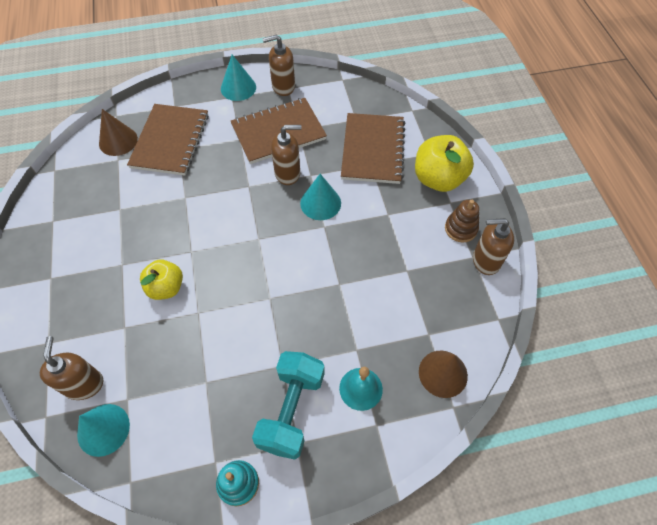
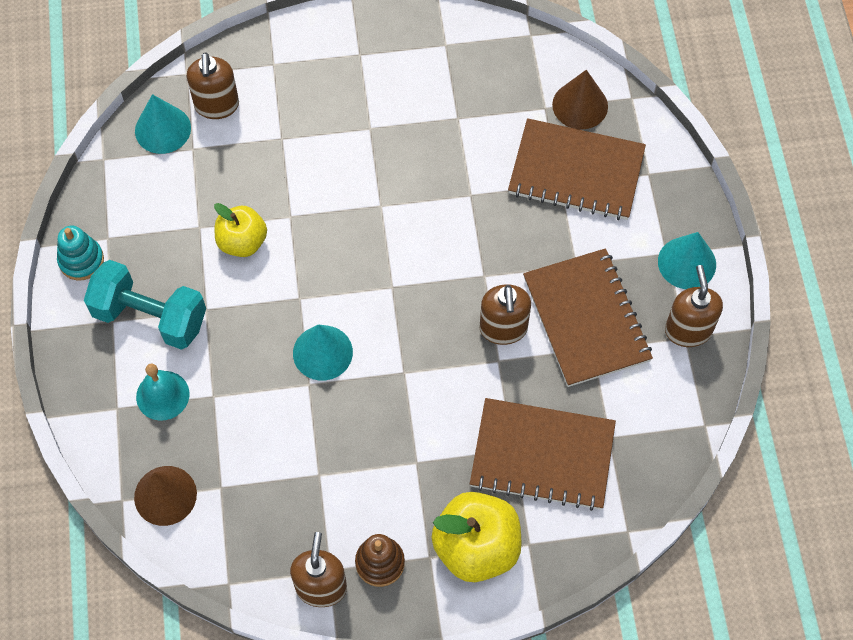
camera: 95 degrees right, 5 degrees up
(84, 384) = (217, 105): brown soap dispenser -> brown soap dispenser turned 90 degrees clockwise
(166, 287) = (329, 179): yellow apple -> yellow apple (242, 242)
(320, 203) = (445, 370): turquoise cone -> turquoise cone (322, 352)

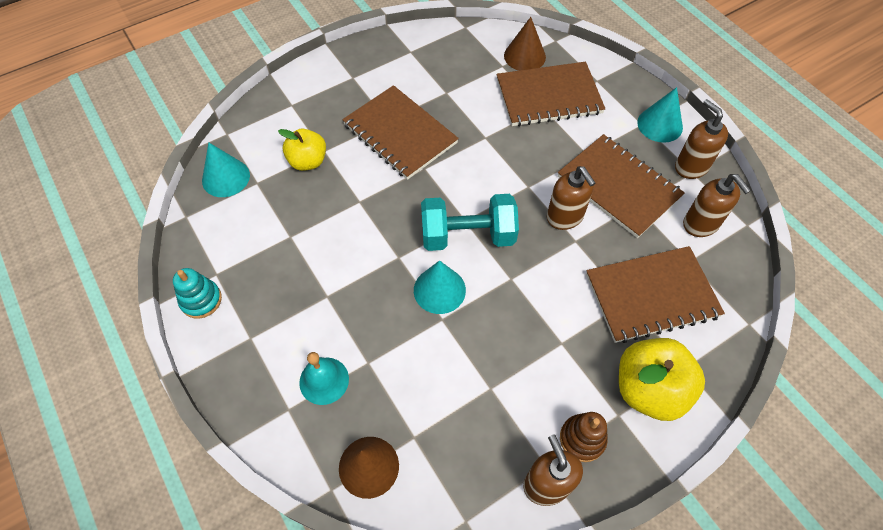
camera: 25 degrees left, 5 degrees down
(150, 317) = (282, 321): turquoise dumbbell -> turquoise dumbbell (467, 236)
(217, 105) = (261, 146): brown soap dispenser -> brown soap dispenser (701, 224)
(242, 242) = (331, 234): yellow apple -> yellow apple (308, 161)
(376, 151) = (400, 134): none -> brown notebook

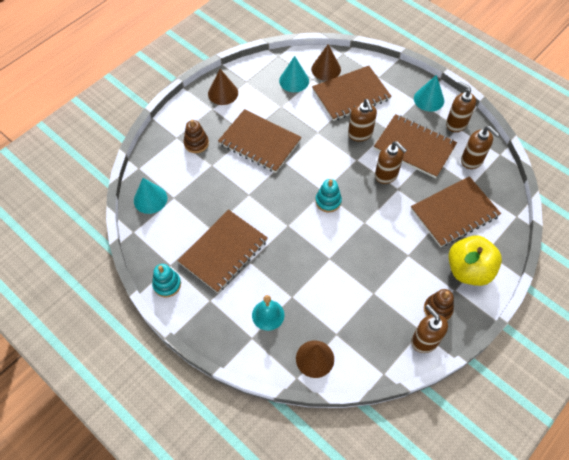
camera: 15 degrees left, 0 degrees up
(295, 272) = (223, 252): none -> brown notebook
(308, 161) = (203, 175): yellow apple -> none
(315, 117) = (196, 143): none -> brown stacking toy
(374, 60) = (223, 93): none -> brown cone
(439, 290) = (321, 240): turquoise cone -> turquoise cone (294, 80)
(467, 236) = (328, 201): turquoise dumbbell -> turquoise stacking toy
(544, 152) = (360, 134): none -> brown soap dispenser

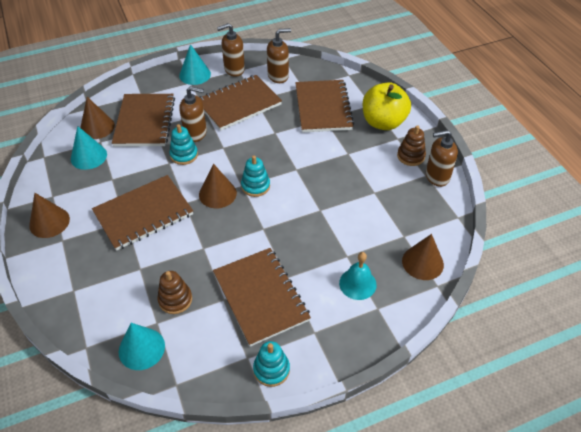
camera: 65 degrees left, 10 degrees down
(196, 143) = (98, 272): brown stacking toy -> brown stacking toy (175, 299)
(305, 179) = (217, 194): none -> brown cone
(331, 138) = (184, 155): none -> turquoise stacking toy
(386, 175) = (255, 134): brown soap dispenser -> none

